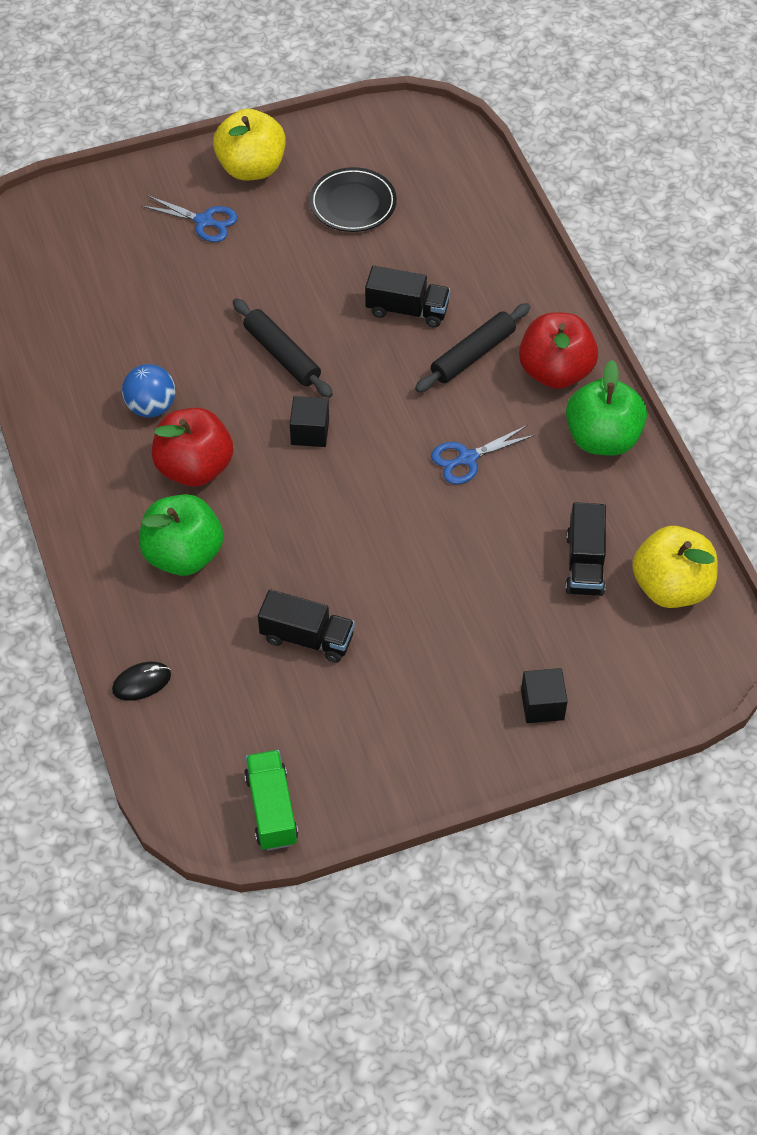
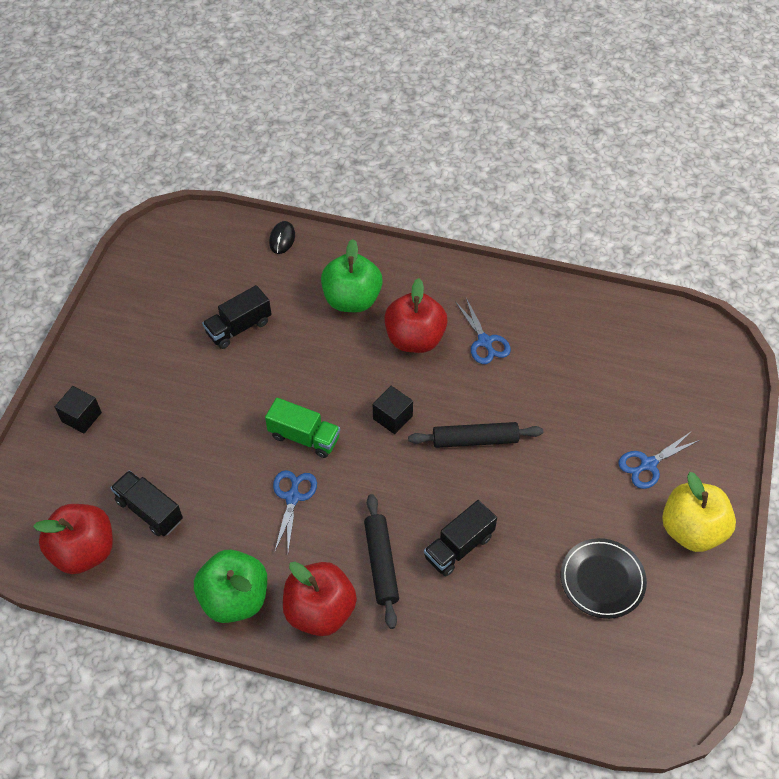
camera: 125 degrees right, 0 degrees up
(151, 407) = (485, 342): blue ball -> blue scissors
(271, 809) = (151, 254): green truck -> green truck (304, 437)
(671, 587) = (84, 551): yellow apple -> red apple

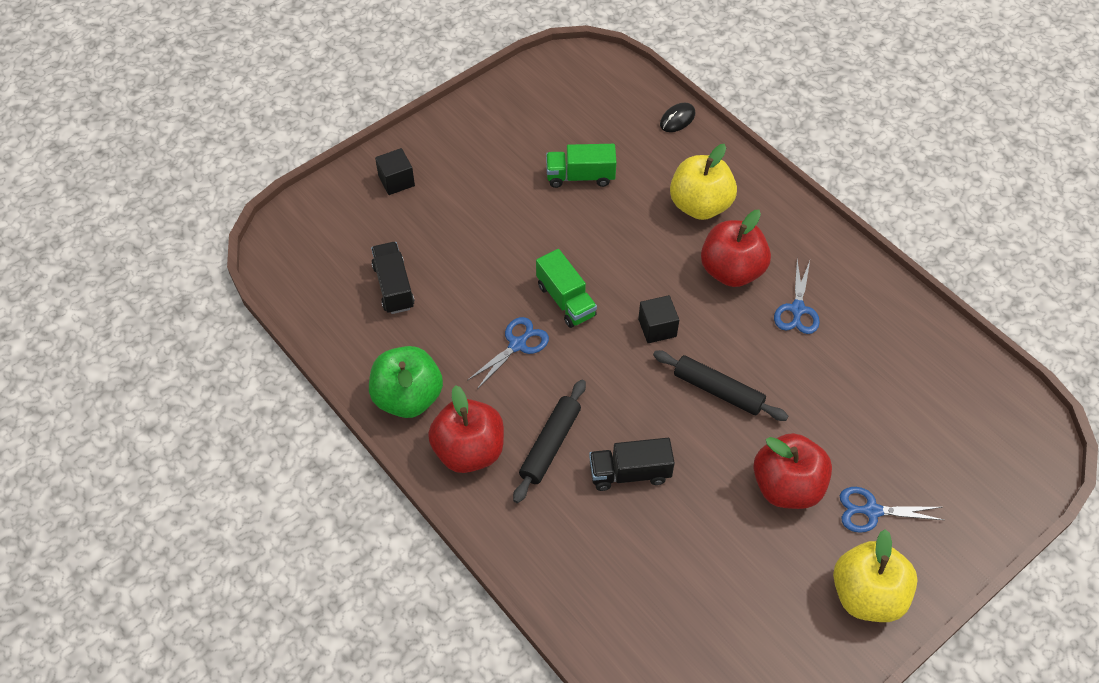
camera: 35 degrees right, 0 degrees up
(84, 551) = (320, 289): red apple -> red apple (787, 487)
(239, 327) = (580, 176): black truck -> green truck
(352, 300) = (700, 205): green apple -> yellow apple
(602, 580) = (741, 584): black plate -> none

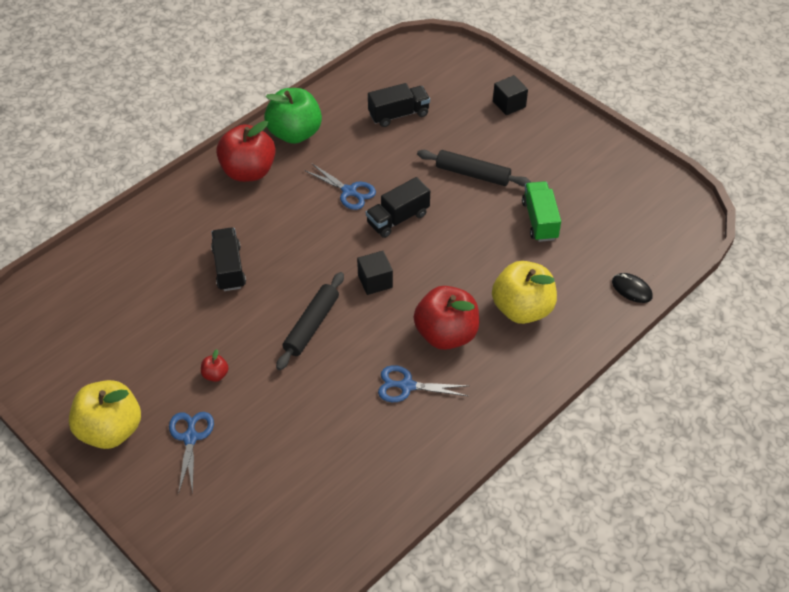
camera: 85 degrees right, 5 degrees down
(550, 445) = (254, 218): black rolling pin -> black rolling pin (472, 174)
(566, 300) = (398, 219): green truck -> black truck
(787, 487) = (215, 375): red apple -> red apple, size x0.41

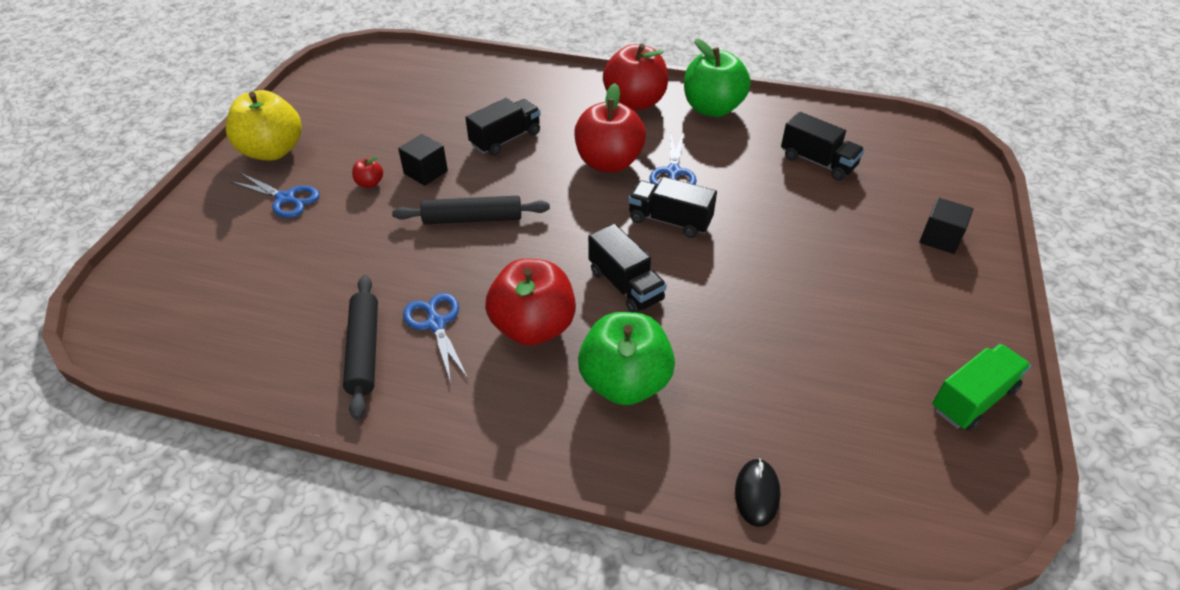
camera: 60 degrees right, 5 degrees down
(190, 437) = (286, 199): blue scissors -> blue scissors turned 60 degrees clockwise
(309, 221) = (609, 162): none -> red apple
(375, 281) = (567, 239): black cube -> black cube (425, 172)
(442, 271) = (625, 285): none -> black truck
(472, 174) = (795, 252): black rolling pin -> black rolling pin (364, 350)
(522, 309) = (625, 383): yellow apple -> green apple
(539, 220) = (784, 341): green truck -> green truck (973, 399)

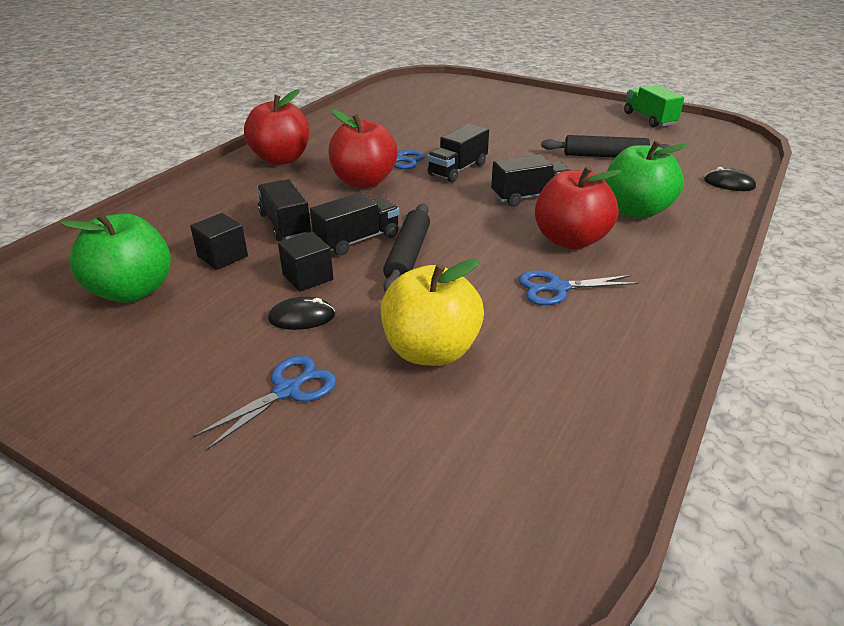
camera: 75 degrees left, 10 degrees down
(272, 151) = (156, 404): yellow apple -> yellow apple (431, 351)
(364, 350) = (588, 334): black rolling pin -> black rolling pin (604, 156)
(370, 183) = (302, 317): red apple -> black mouse
(712, 108) = (320, 133): green apple -> green apple (132, 291)
(818, 162) = (417, 113): black truck -> black truck (357, 240)
(940, 238) = (514, 99): black cube -> black cube (222, 256)

